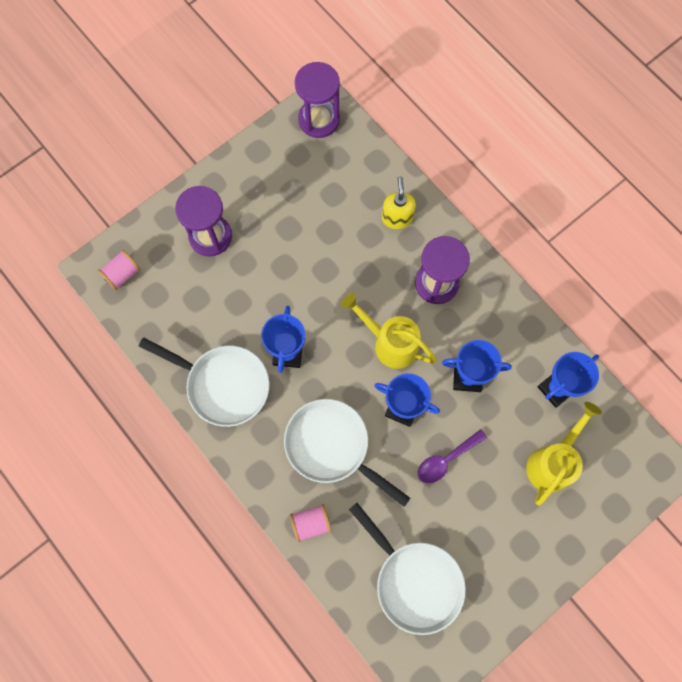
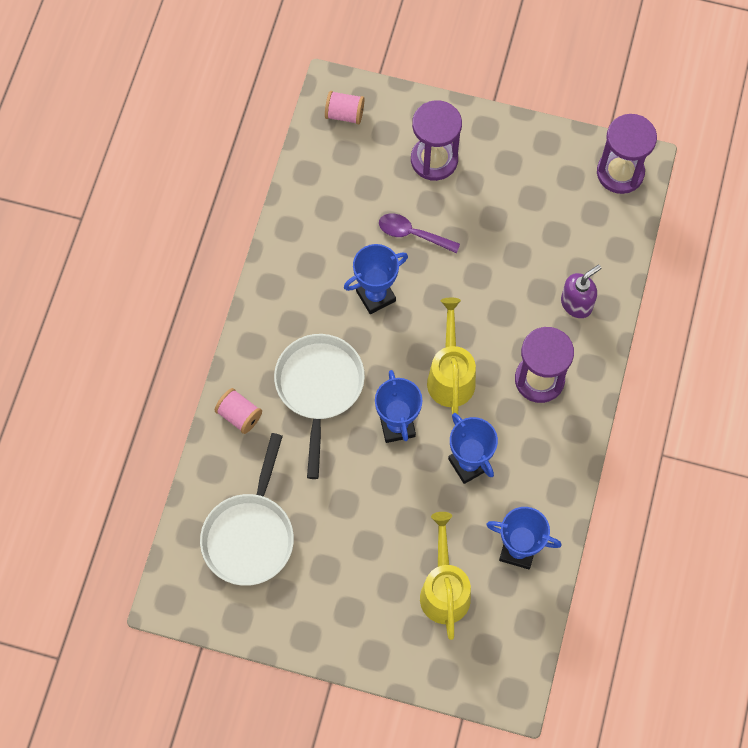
camera: 55 degrees right, 5 degrees down
(223, 385) = (308, 262): white pan -> none
(397, 218) = (576, 304): yellow soap dispenser -> purple soap dispenser
(446, 459) = (378, 493): purple spoon -> purple spoon (412, 234)
(552, 462) = (444, 589): yellow watering can -> yellow watering can turned 90 degrees counterclockwise

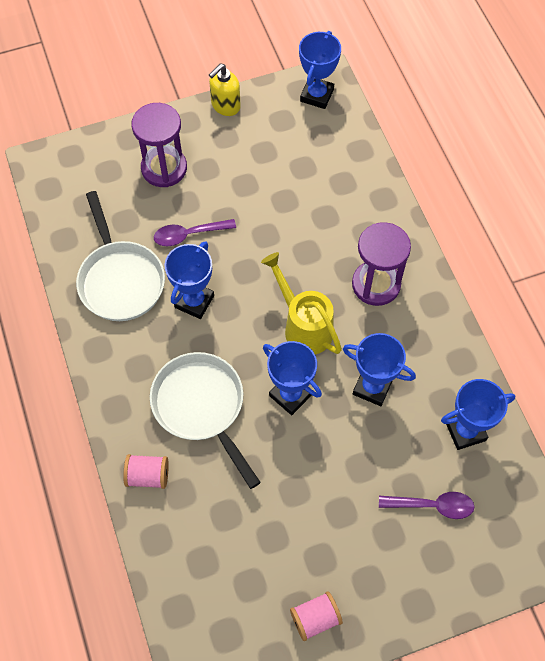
camera: 35 degrees left, 5 degrees down
(250, 535) = (233, 575): white pan -> white pan (120, 280)
(344, 114) = (63, 176): pink spool -> pink spool (315, 618)
(444, 589) = (432, 505): yellow watering can -> purple spoon
(530, 133) = (225, 106): none -> yellow soap dispenser
(576, 304) = (359, 209): purple soap dispenser -> none
(620, 173) = (316, 95): purple hourglass -> blue trophy

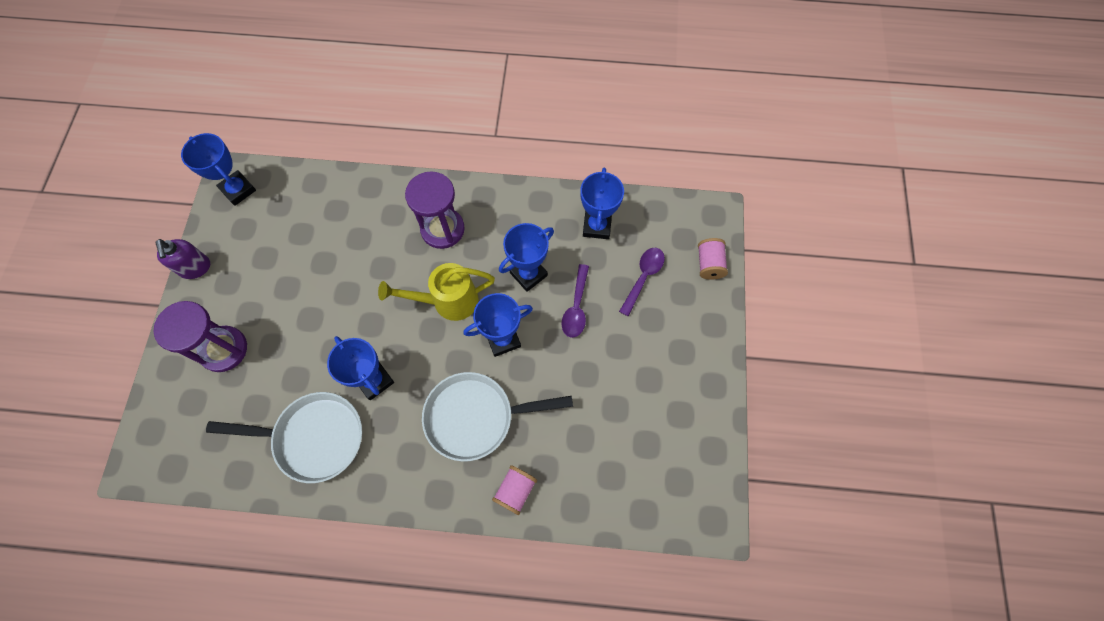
camera: 65 degrees left, 5 degrees up
(189, 235) = (306, 357): purple spoon -> purple spoon (576, 307)
(225, 106) = (195, 268): yellow soap dispenser -> purple soap dispenser
(315, 618) = (693, 405): pink spool -> pink spool (709, 264)

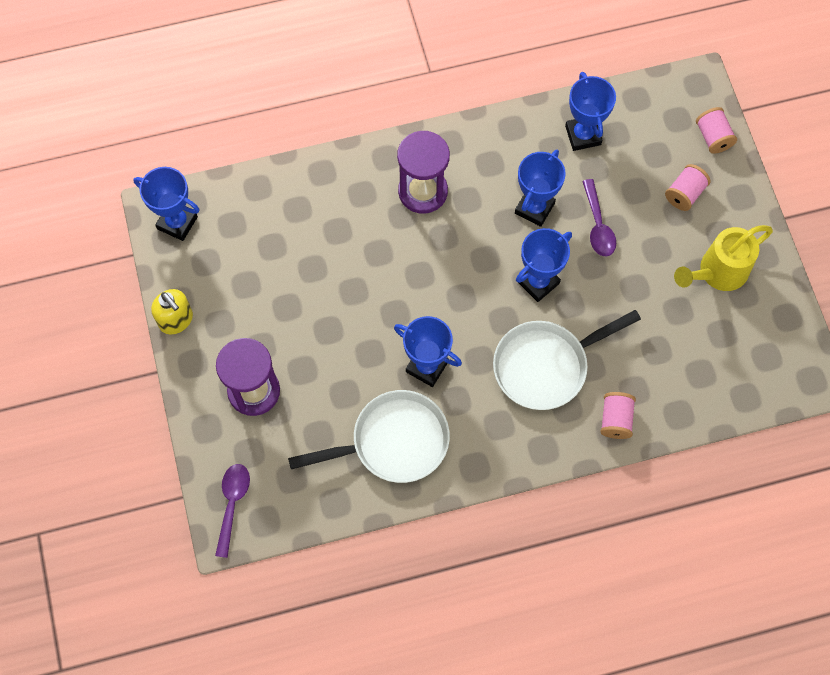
camera: 20 degrees left, 0 degrees up
(195, 268) = (176, 320): purple soap dispenser -> yellow soap dispenser
(448, 301) = (464, 263): yellow watering can -> yellow watering can (717, 272)
(643, 277) = (652, 172): purple spoon -> purple spoon (232, 504)
(664, 305) = (684, 194): none -> pink spool

